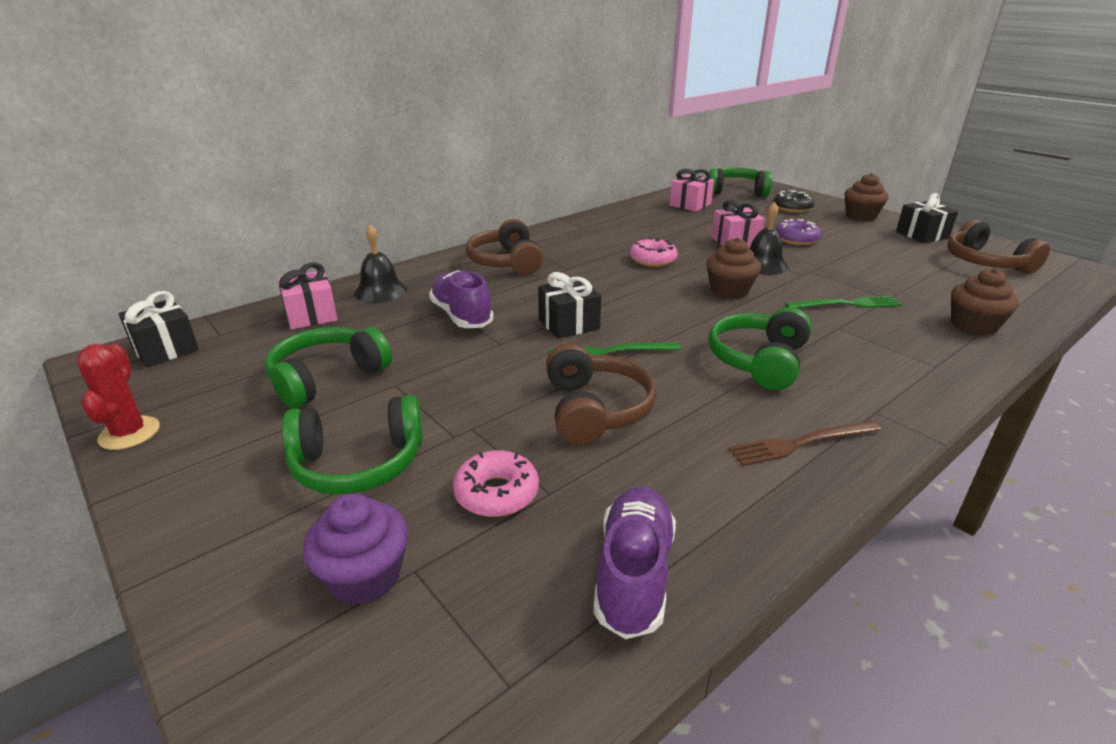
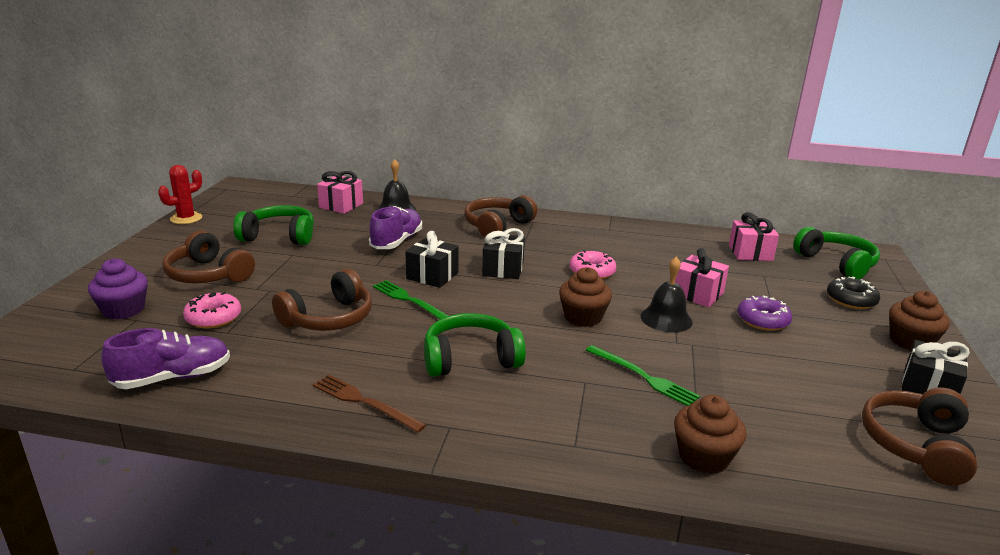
camera: 50 degrees right, 5 degrees down
(165, 349) = (264, 192): black gift -> black gift (503, 269)
(358, 463) = (208, 275): green headphones -> brown headphones

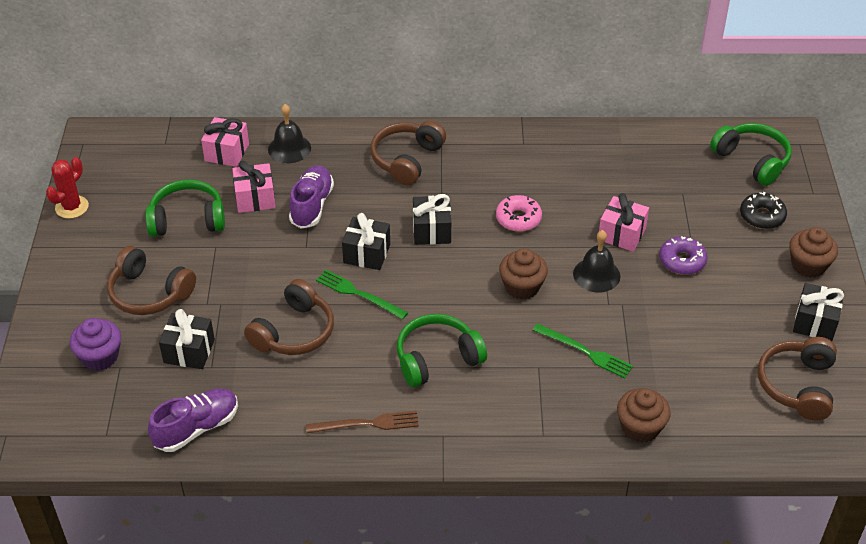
camera: 10 degrees left, 20 degrees up
(213, 318) = (189, 351): pink donut -> black gift
(364, 402) = (367, 424): brown fork -> brown fork turned 150 degrees clockwise
(750, 253) = (669, 158): pink gift -> pink gift (255, 198)

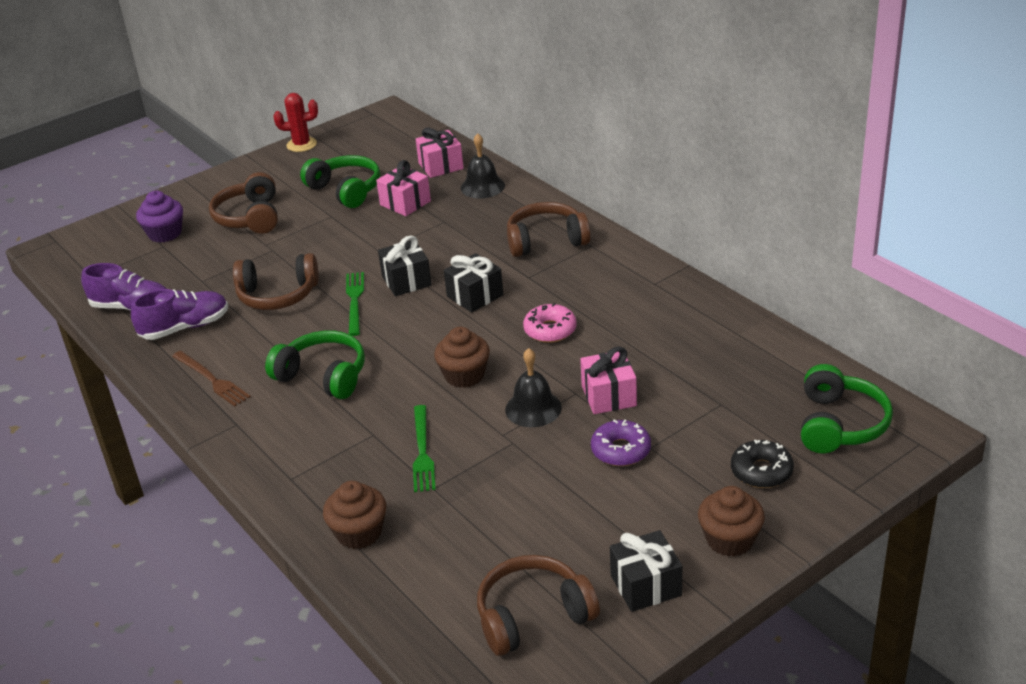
camera: 55 degrees right, 10 degrees down
(189, 351) = (208, 263): black gift -> none
(311, 206) = (430, 229): purple shoe -> purple shoe (185, 327)

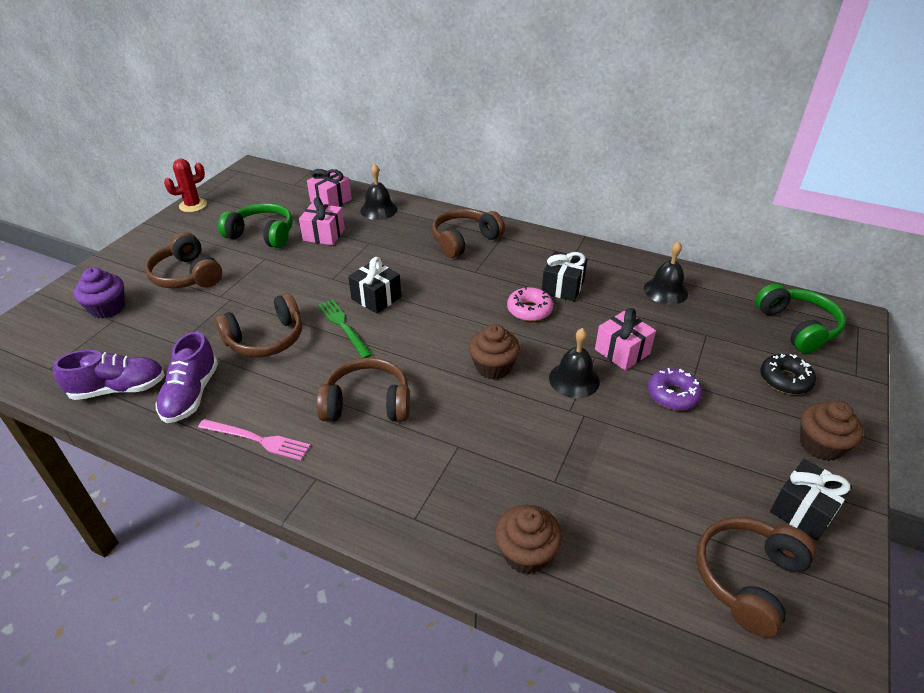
camera: 30 degrees left, 5 degrees up
(185, 327) = (191, 394): purple shoe -> purple shoe turned 150 degrees clockwise
(212, 380) = (257, 439): brown fork -> pink fork
(323, 376) = (367, 403): green headphones -> brown headphones
(422, 451) = (516, 448): green fork -> none
(475, 296) = (445, 297): black gift -> black gift (562, 287)
(722, 347) = (665, 291): none -> black bell

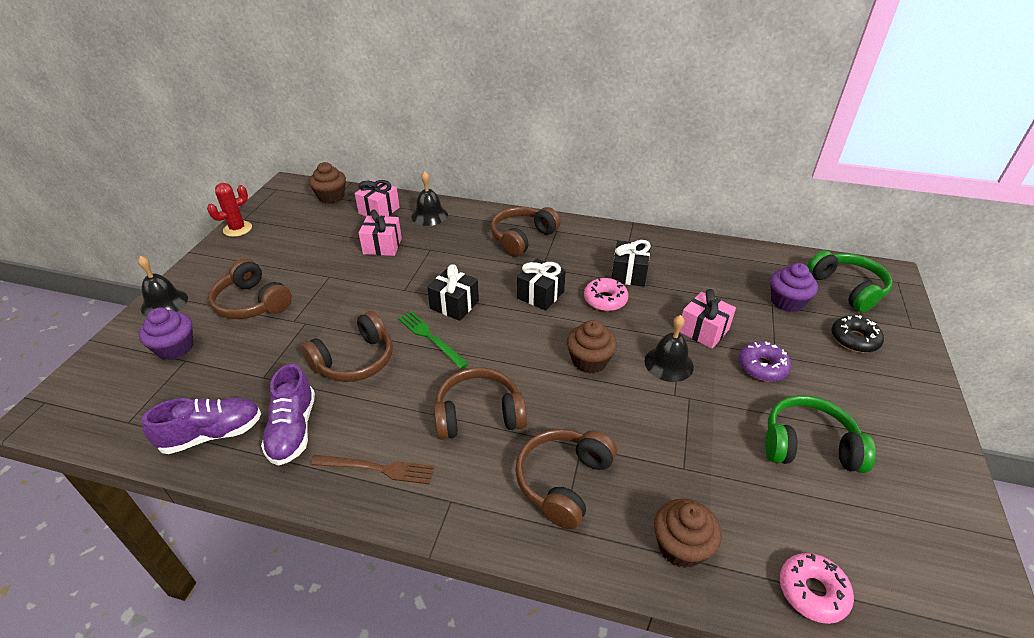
camera: 10 degrees left, 0 degrees up
(257, 439) = (377, 468): pink fork -> brown fork
(262, 235) = (319, 252): green headphones -> green headphones (808, 445)
(646, 616) = (812, 592): none -> pink donut
(665, 291) = (722, 267): black bell -> black bell (164, 303)
(723, 333) = (787, 302): none -> purple cupcake
(748, 579) = (888, 537): brown headphones -> brown headphones (563, 482)
(803, 510) = (912, 462): black gift -> black gift (540, 295)
(820, 445) = (905, 397): brown cupcake -> brown cupcake (331, 197)

